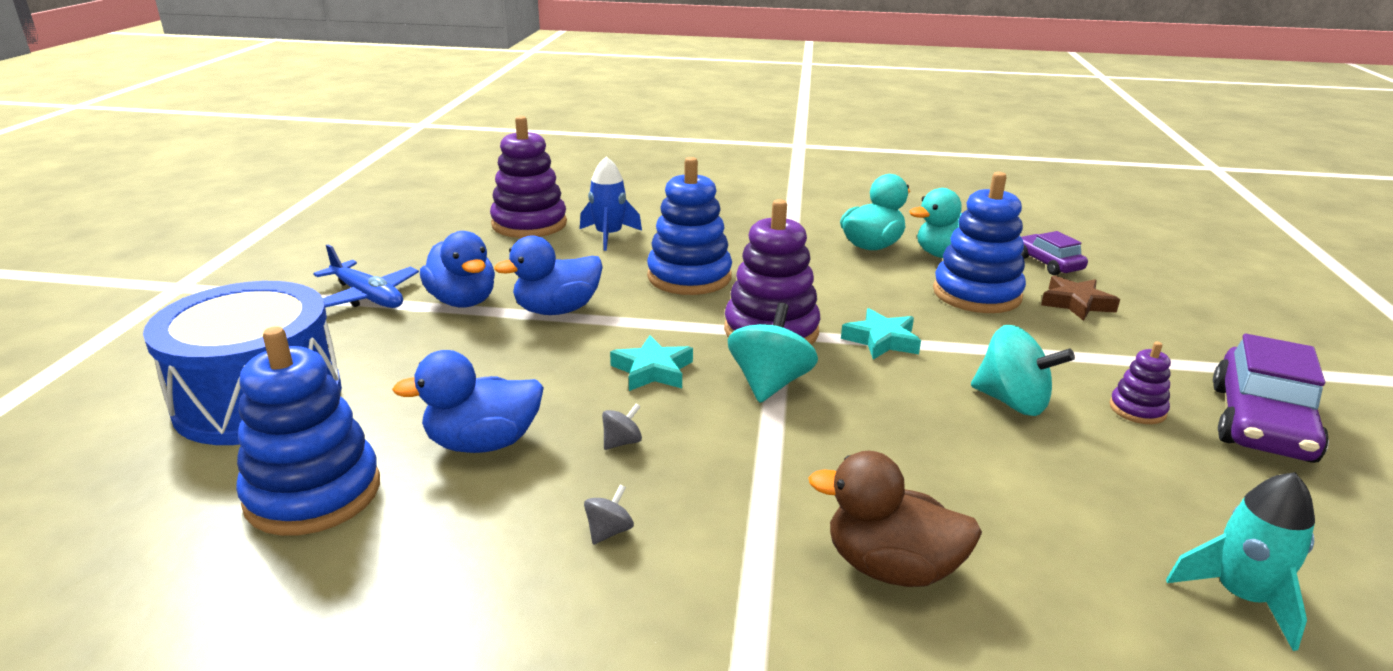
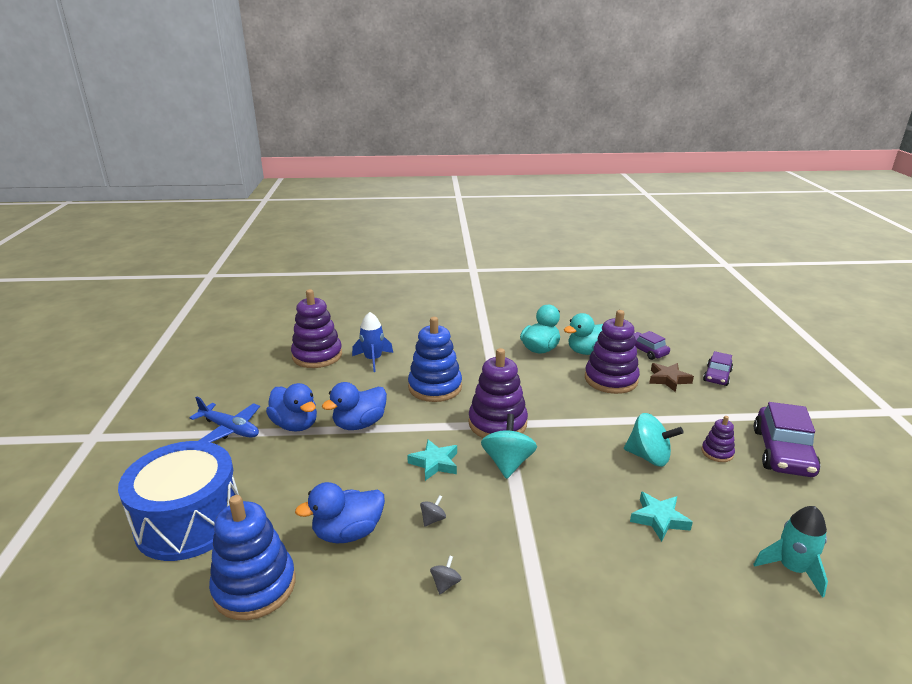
camera: 10 degrees left, 0 degrees up
(881, 340) = (564, 422): turquoise star -> turquoise star (659, 519)
(890, 567) = (610, 581): brown duck -> none
(976, 294) = (611, 379): blue stacking toy -> purple stacking toy
(1163, 307) = (717, 376): none -> purple car

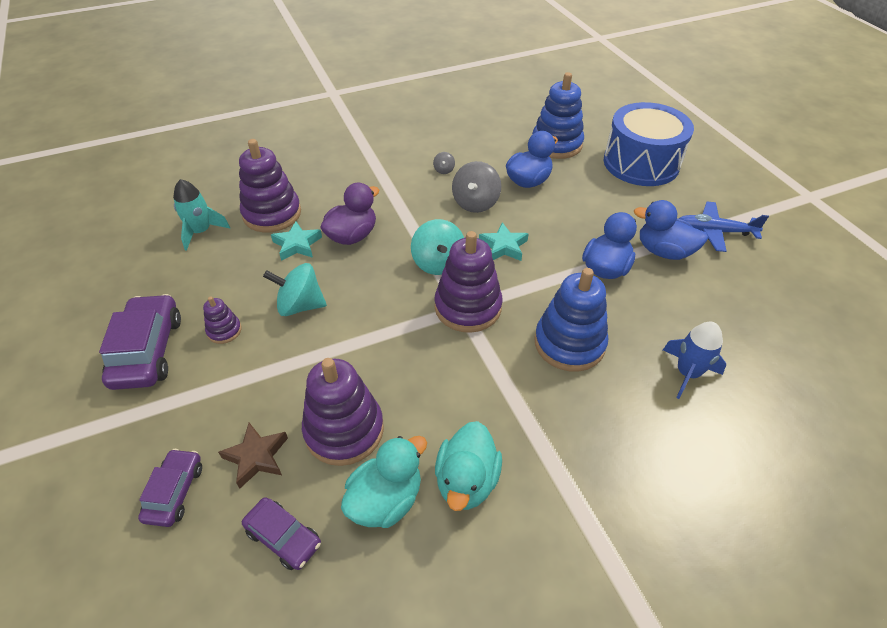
camera: 160 degrees right, 20 degrees up
(317, 355) = (764, 359): purple stacking toy -> purple stacking toy (272, 214)
(433, 519) = (475, 203): grey spinning top -> grey spinning top, size x2.14
(593, 514) = (352, 236): none -> purple duck

